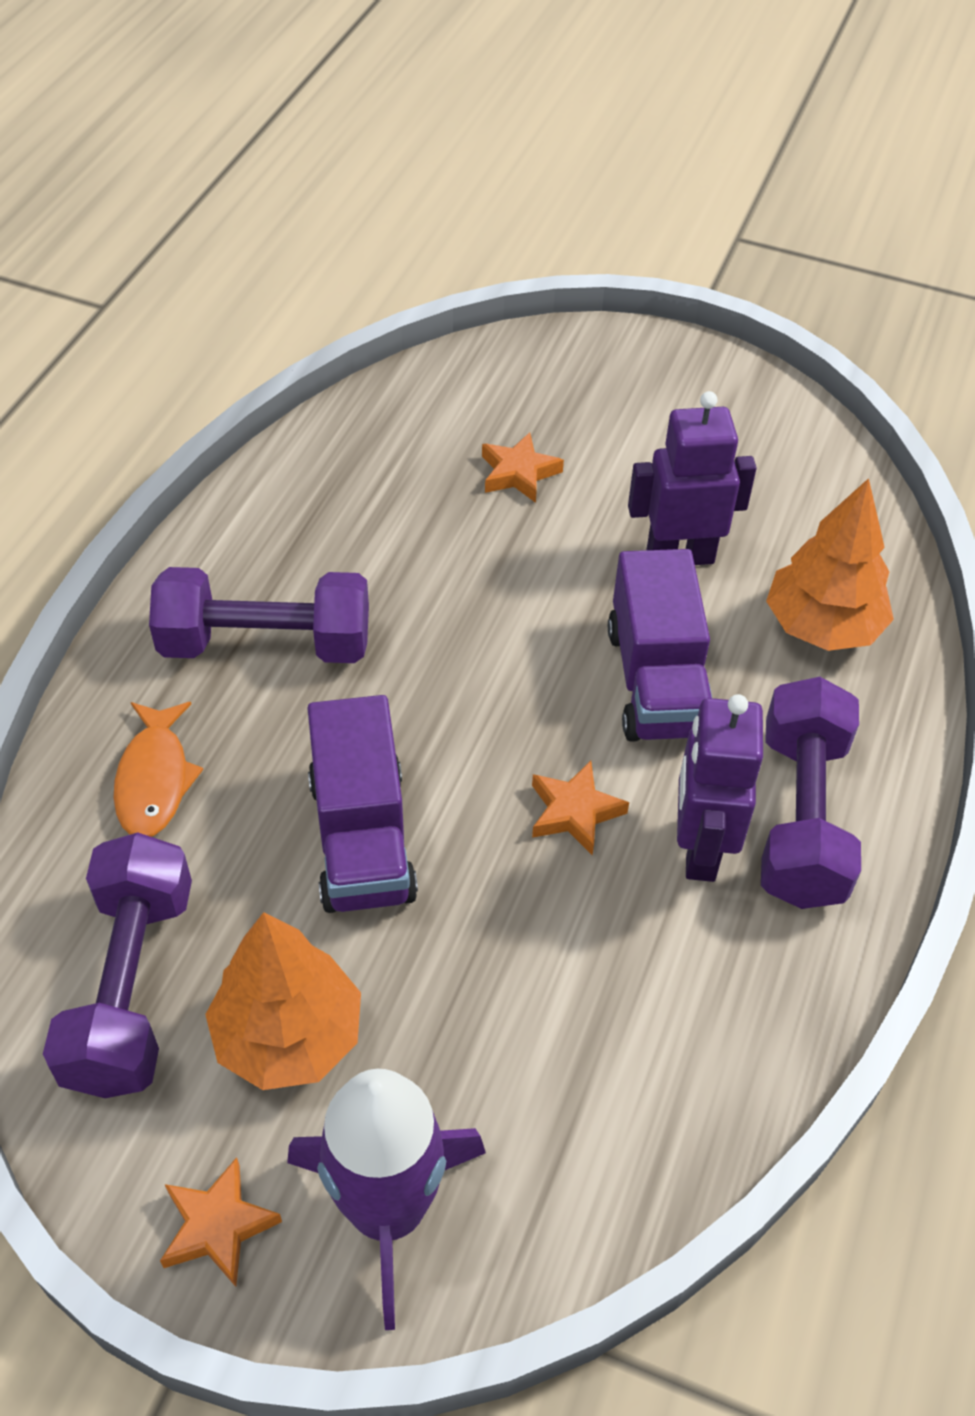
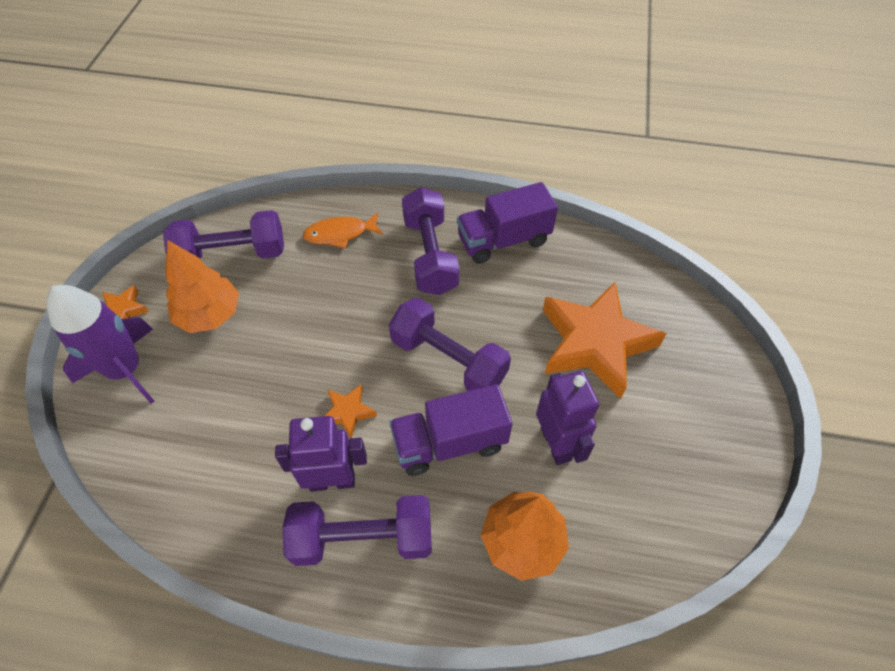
camera: 80 degrees right, 5 degrees up
(361, 838) = (318, 320): purple truck -> purple truck (503, 240)
(503, 656) = (448, 360): none -> purple dumbbell
(519, 473) = (595, 343): orange star -> orange star, size x2.33

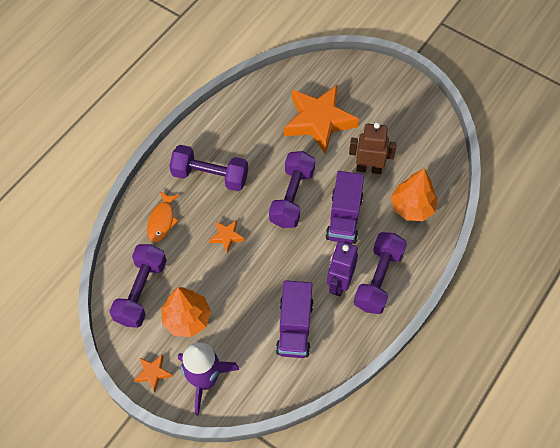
camera: 65 degrees left, 5 degrees up
(348, 412) = (300, 261): orange star -> orange star (227, 236)
(448, 360) = (292, 197): purple dumbbell -> purple dumbbell turned 45 degrees counterclockwise
(503, 240) = (221, 132): purple truck -> purple truck (294, 327)
(556, 444) = (368, 168): purple robot -> brown robot

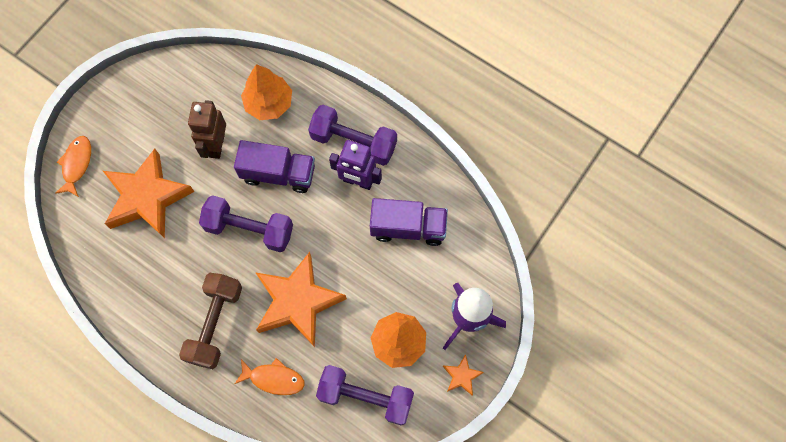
camera: 90 degrees left, 10 degrees up
(210, 176) = (215, 324): purple dumbbell -> brown dumbbell
(227, 236) = (297, 301): orange star -> orange star, size x2.33
(346, 71) = (76, 164): none -> orange fish

